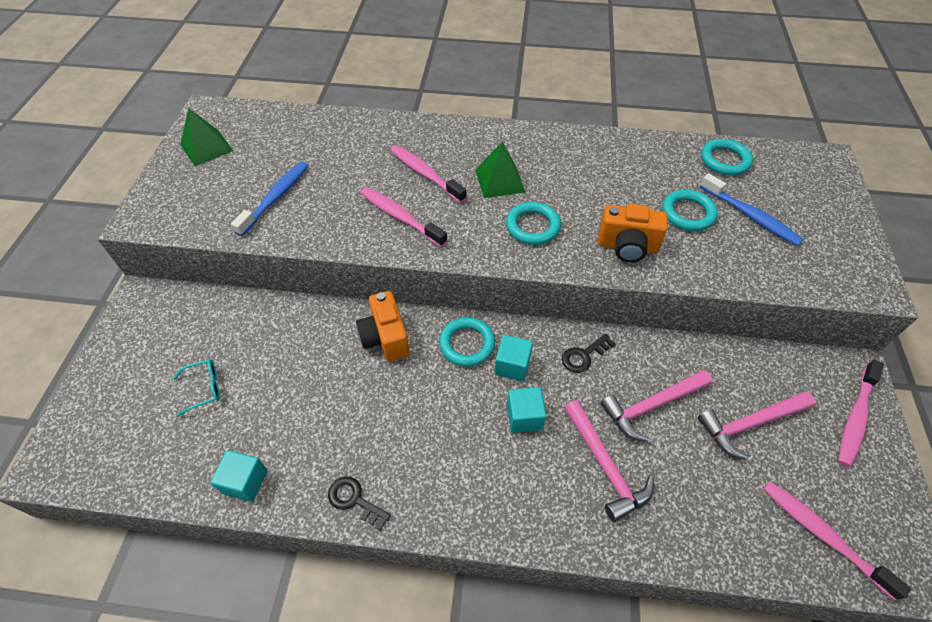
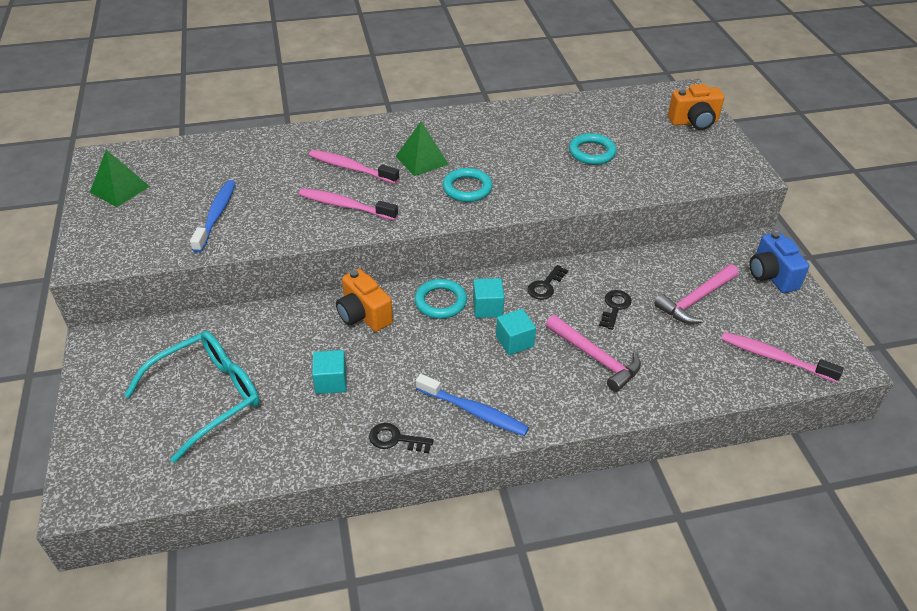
camera: 20 degrees left, 10 degrees down
(204, 388) = (208, 396): turquoise glasses -> turquoise glasses, size x2.30
(245, 481) = (287, 454): turquoise cube -> turquoise cube (331, 381)
(627, 247) = (553, 186): orange camera -> orange camera (694, 122)
(651, 406) = (615, 307): pink hammer -> black key
(724, 160) = (605, 108): turquoise ring -> none
(750, 216) = (642, 144): blue toothbrush -> blue toothbrush (474, 411)
(855, 418) = (771, 276): pink toothbrush -> blue camera

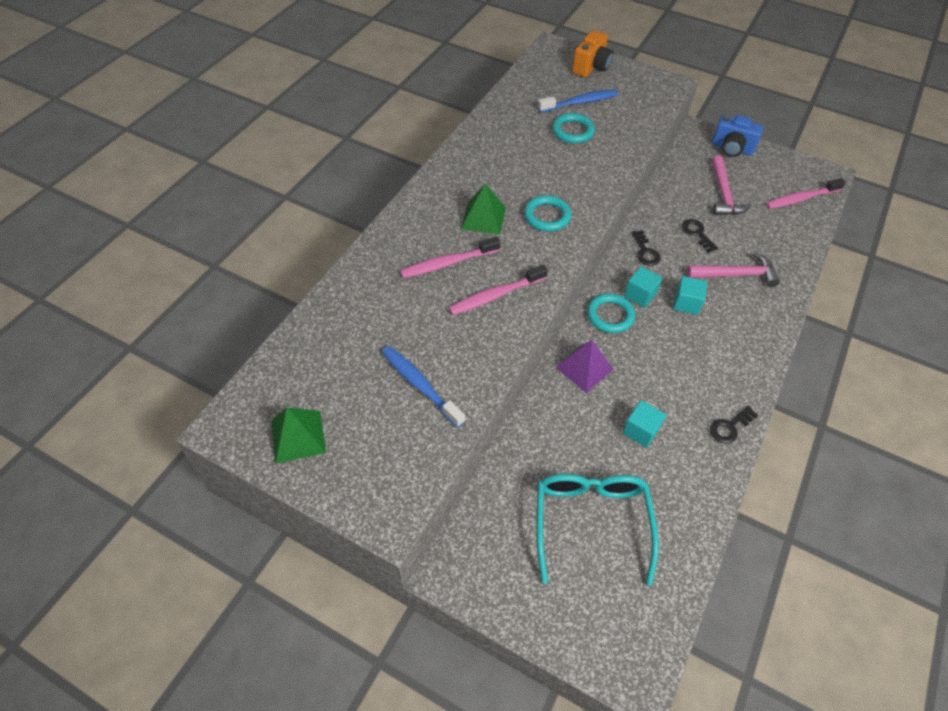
camera: 50 degrees left, 10 degrees up
(363, 315) = (584, 368): orange camera -> purple pyramid
(474, 411) = (736, 367): blue toothbrush -> blue toothbrush (579, 102)

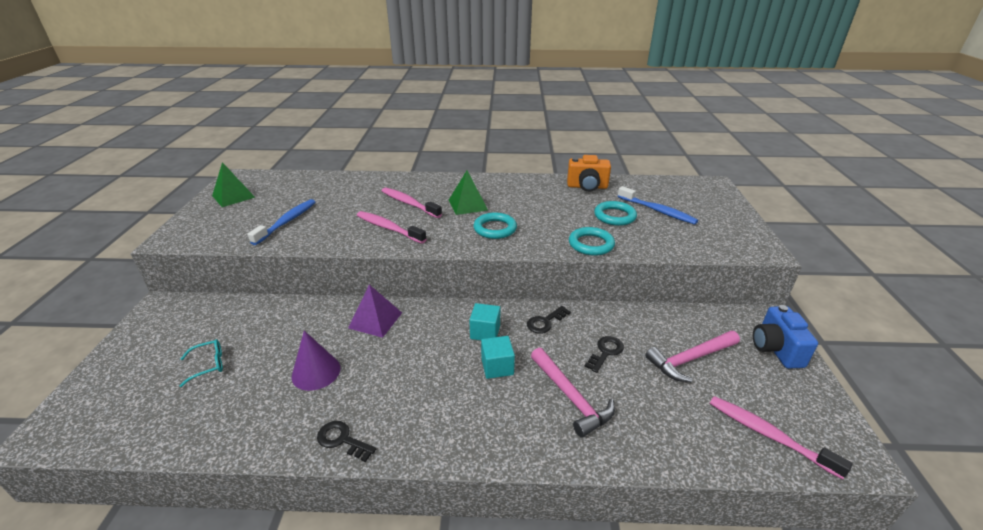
camera: 65 degrees right, 20 degrees down
(591, 67) = (715, 205): orange camera -> orange camera (587, 187)
(591, 522) = (208, 365): turquoise glasses -> turquoise glasses, size x0.43
(610, 315) = (446, 320): turquoise ring -> turquoise ring (591, 244)
(640, 431) = (316, 372): turquoise cube -> purple cone

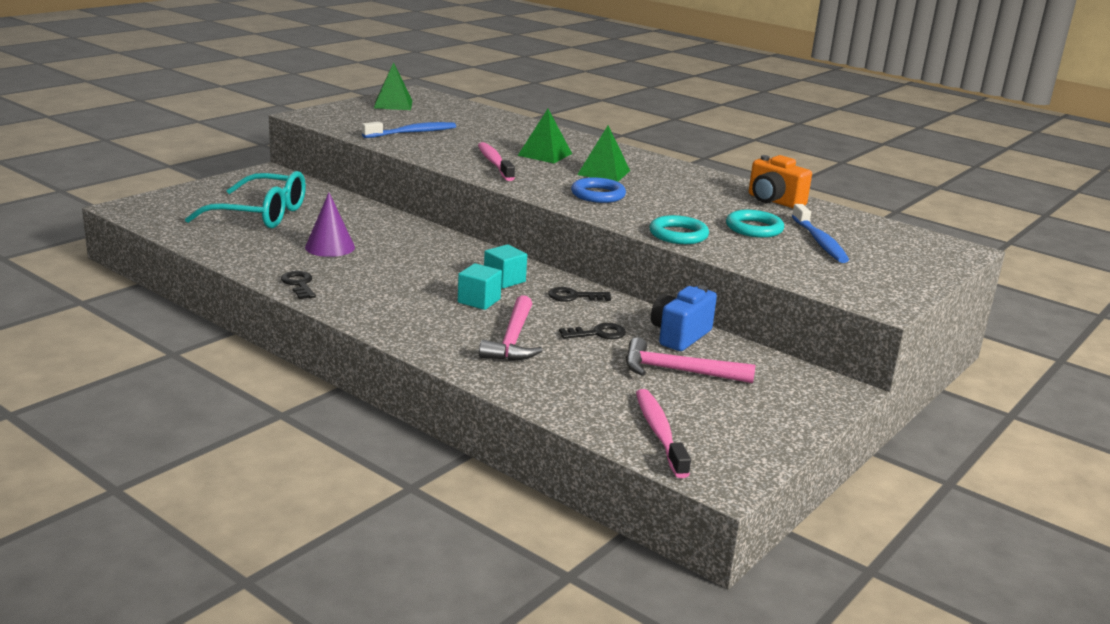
camera: 35 degrees right, 10 degrees down
(208, 365) = (260, 215): turquoise glasses -> turquoise glasses, size x2.30
(375, 320) = (420, 238): purple pyramid -> none
(409, 203) = (545, 154): pink toothbrush -> green pyramid
(495, 229) = (598, 195): turquoise ring -> blue ring
(775, 349) = (794, 405): blue camera -> blue camera (679, 336)

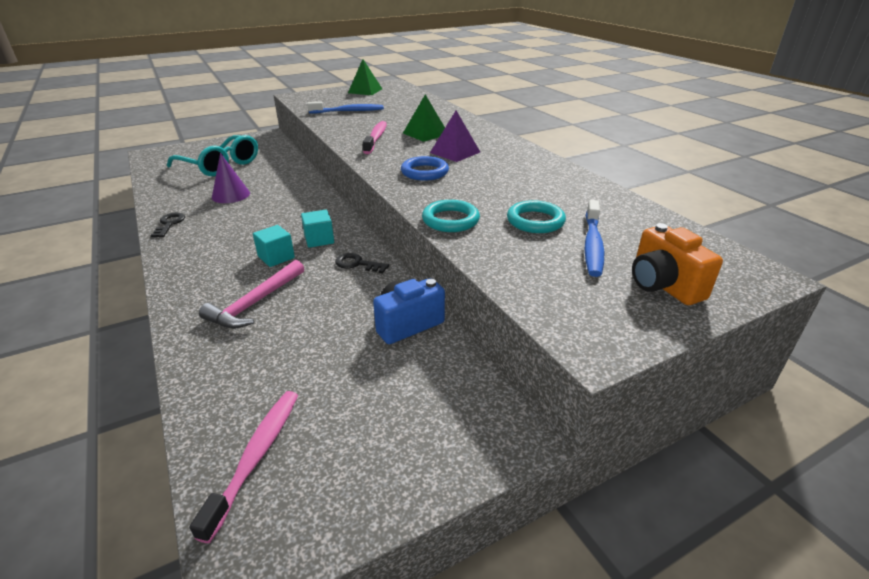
camera: 25 degrees right, 10 degrees up
(598, 333) = (335, 308): black key -> none
(603, 172) = (455, 152): green pyramid -> purple pyramid
(678, 371) = (362, 369): pink hammer -> none
(774, 201) = (586, 193): orange camera -> orange camera (663, 286)

